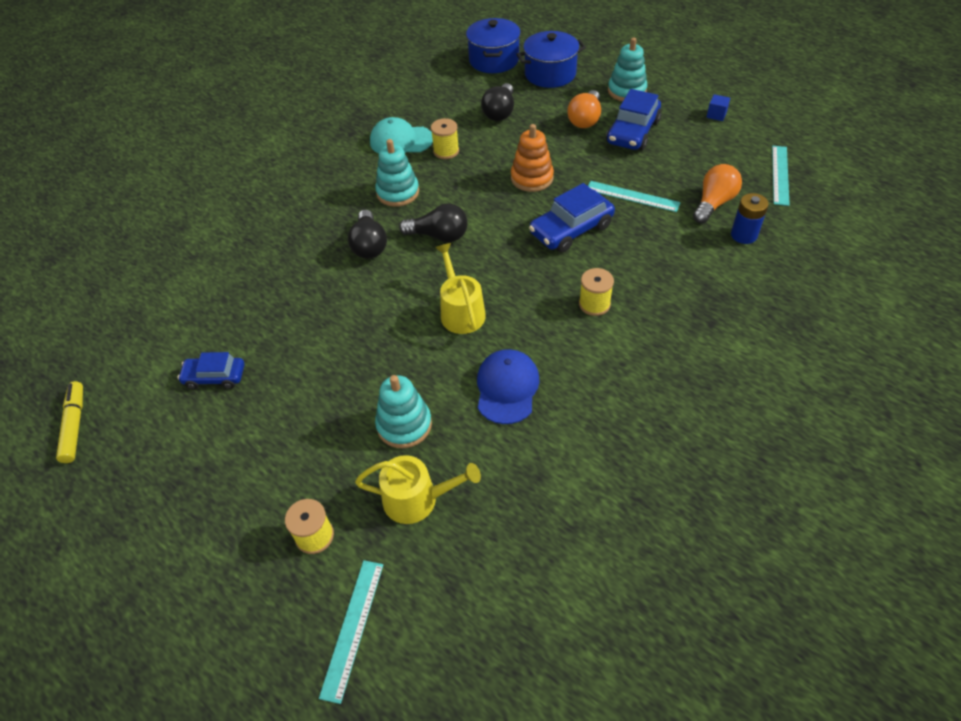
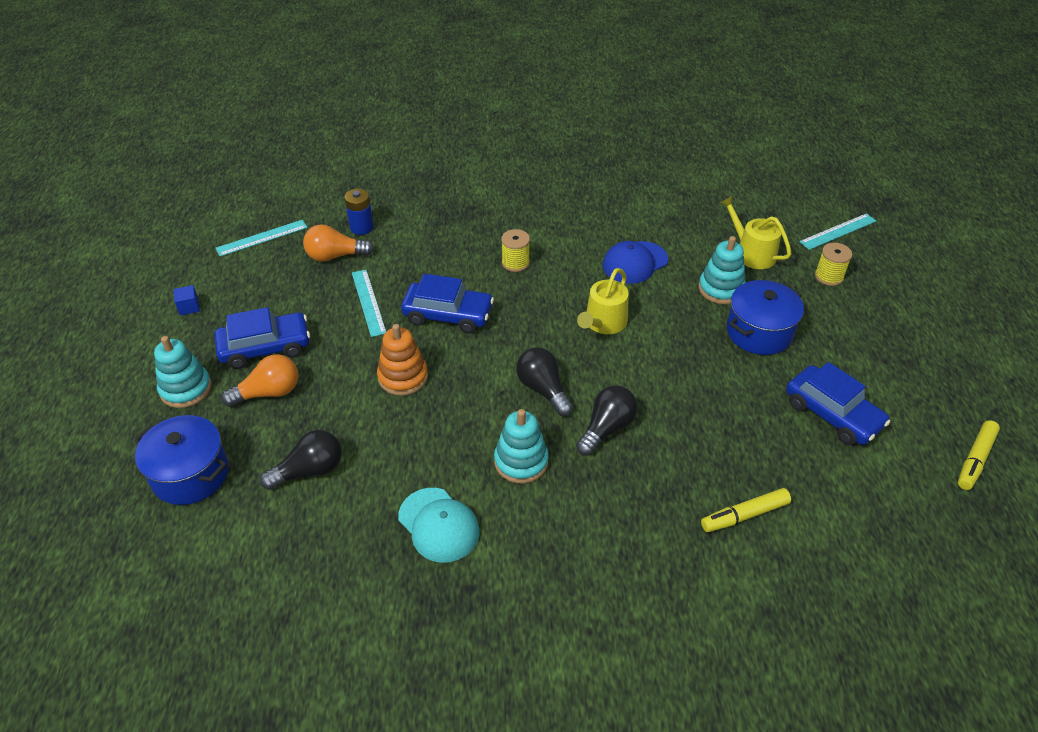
camera: 135 degrees left, 5 degrees down
(215, 377) = (832, 414): blue car -> blue car, size x1.58
(231, 262) = (744, 515): none -> yellow marker
(446, 151) = (421, 470): yellow spool -> none
(494, 60) = (191, 554): blue pot -> blue pot (759, 332)

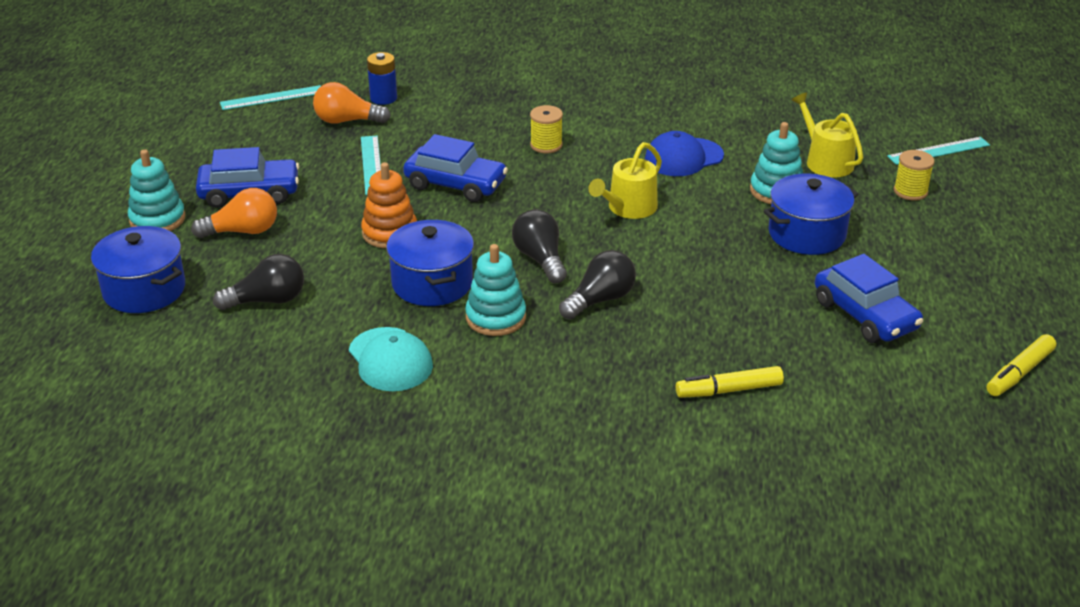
camera: 10 degrees right, 10 degrees down
(189, 307) = (178, 151): blue cube -> none
(455, 430) = (432, 283): none -> blue pot

